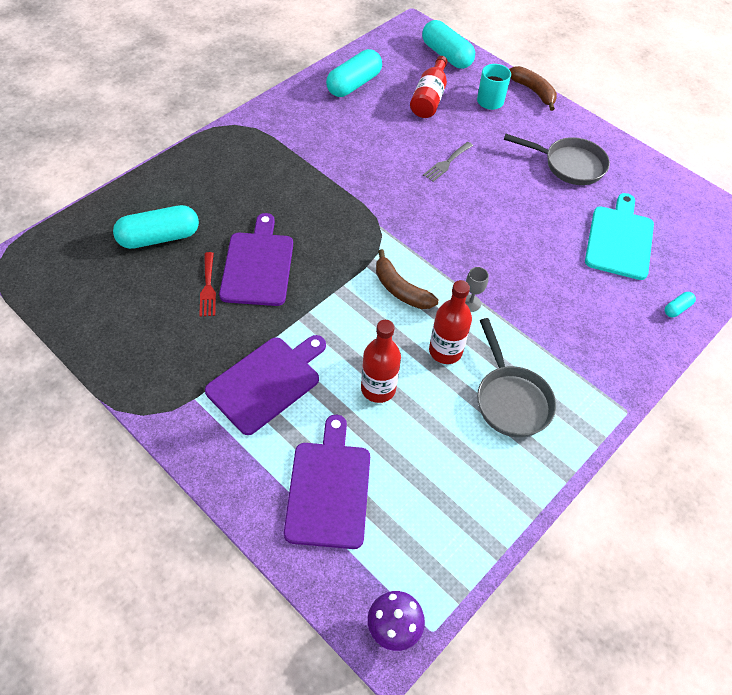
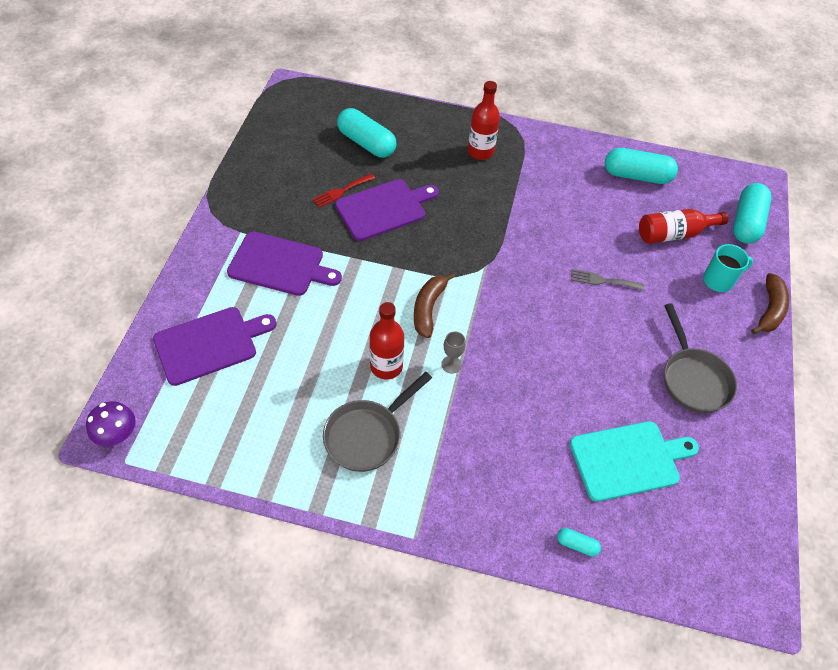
camera: 60 degrees right, 0 degrees up
(378, 388) = (318, 336): red bottle -> red bottle (480, 152)

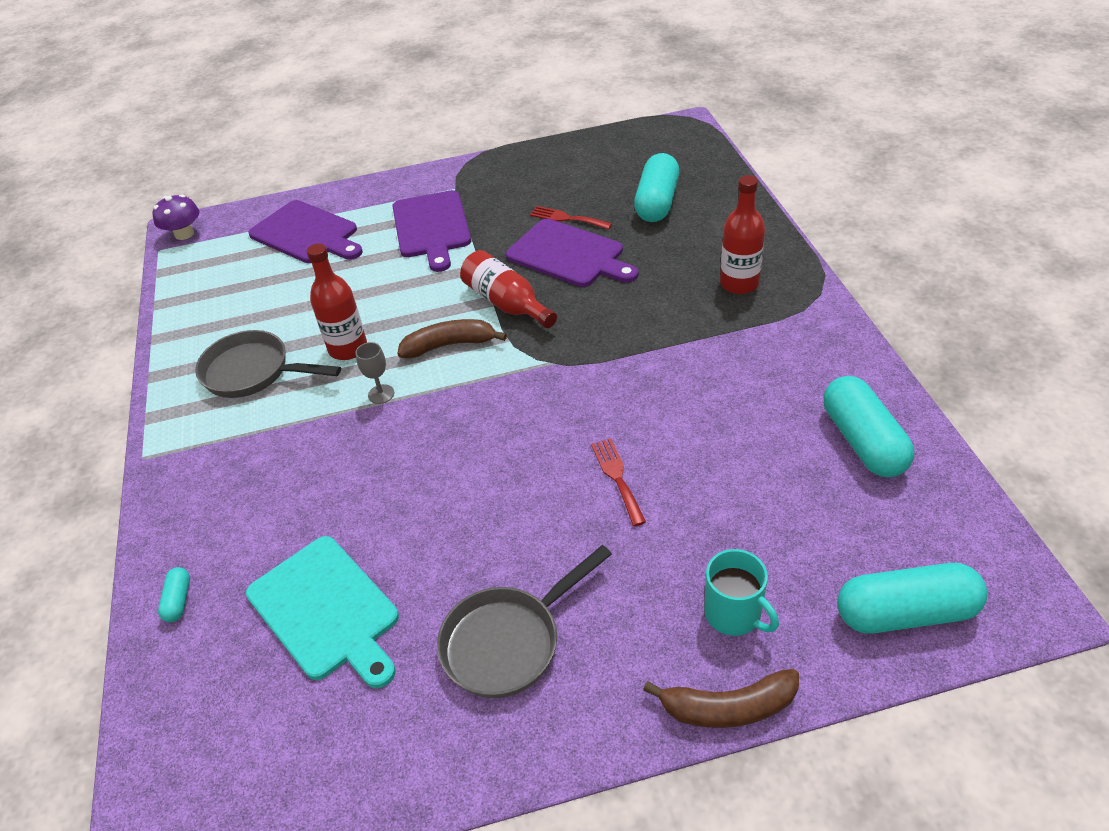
camera: 70 degrees right, 10 degrees down
(603, 280) = (617, 477): grey fork -> red fork
(674, 234) = (782, 525): red bottle -> red bottle (506, 303)

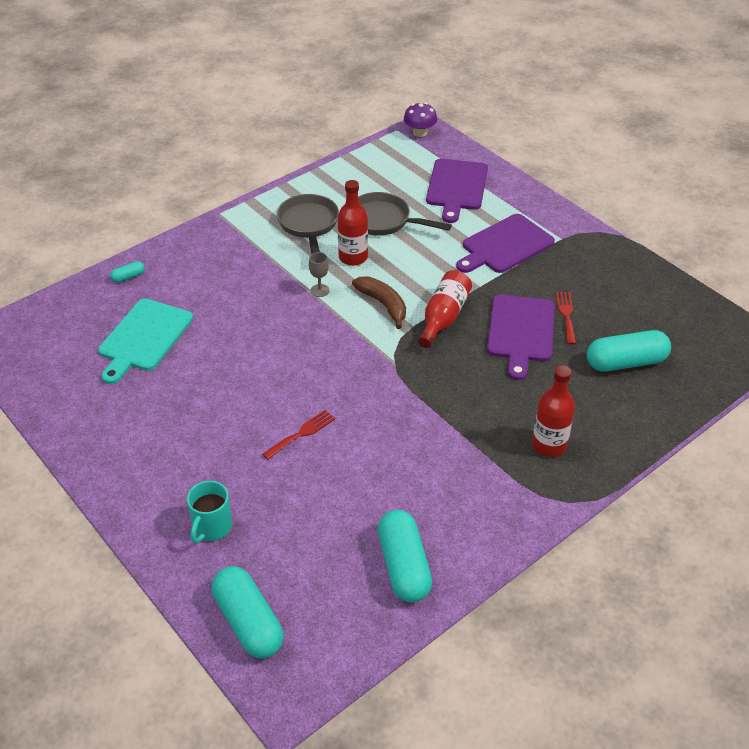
camera: 60 degrees right, 0 degrees up
(508, 642) = (151, 424): grey pan -> grey pan (384, 221)
(728, 707) = (142, 542): brown banana -> none
(863, 441) = (403, 566): turquoise capsule -> turquoise capsule turned 60 degrees counterclockwise

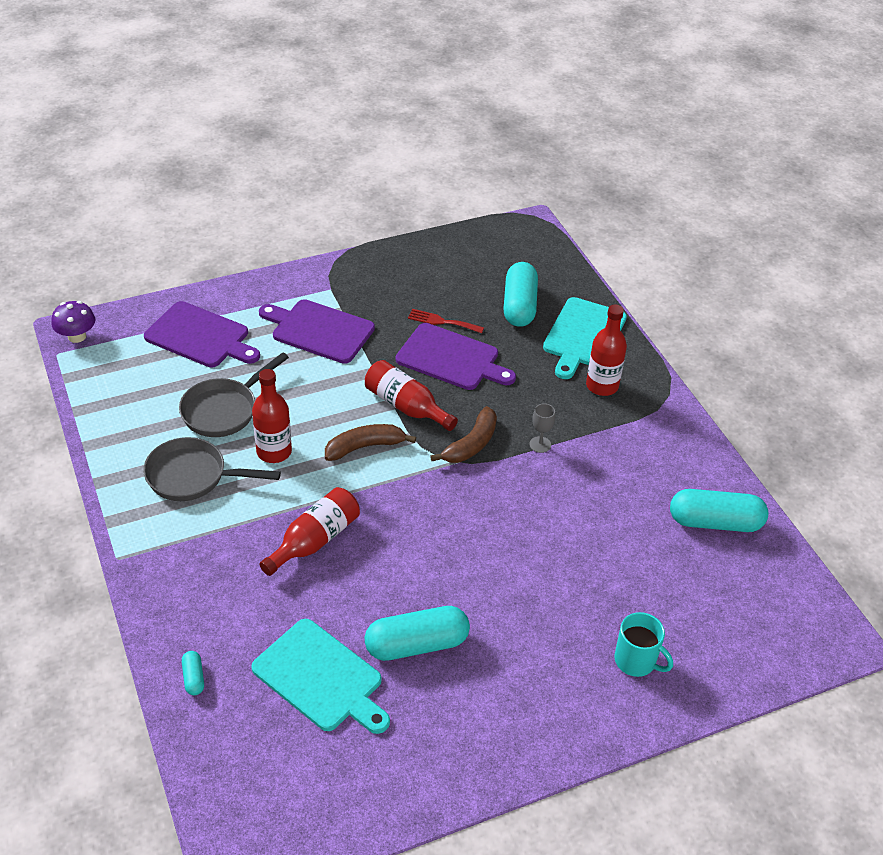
camera: 75 degrees left, 0 degrees up
(248, 622) = (757, 652): turquoise capsule -> turquoise capsule (417, 644)
(272, 302) = (315, 540): none -> red bottle
(301, 433) = (530, 559): red fork -> none
(319, 290) = (316, 494): grey goblet -> grey goblet (540, 444)
(419, 368) = (471, 444): none -> brown banana
(505, 245) = (319, 330): purple cutting board -> purple cutting board turned 135 degrees clockwise
(614, 418) = (583, 336): none -> turquoise cutting board

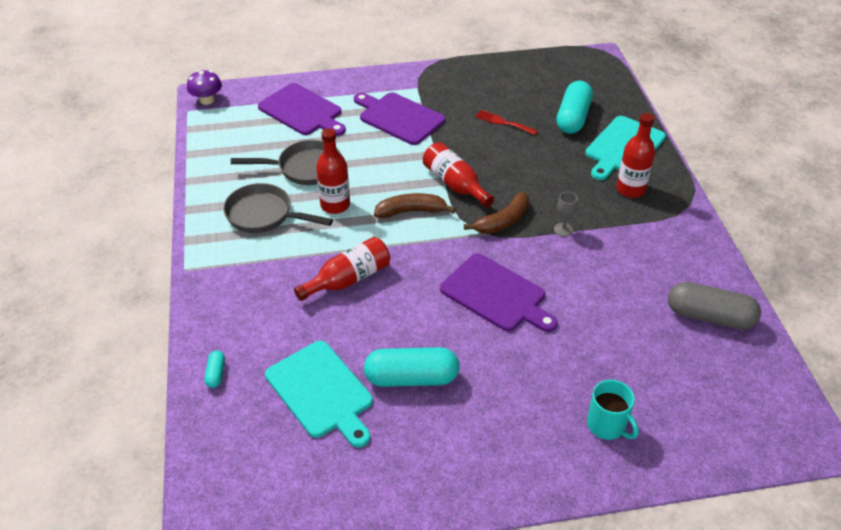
camera: 15 degrees right, 0 degrees up
(224, 410) = (304, 168): grey pan -> grey pan turned 150 degrees counterclockwise
(451, 358) = (503, 152): purple cutting board -> purple cutting board (496, 295)
(715, 522) = (709, 316): turquoise capsule -> grey capsule

